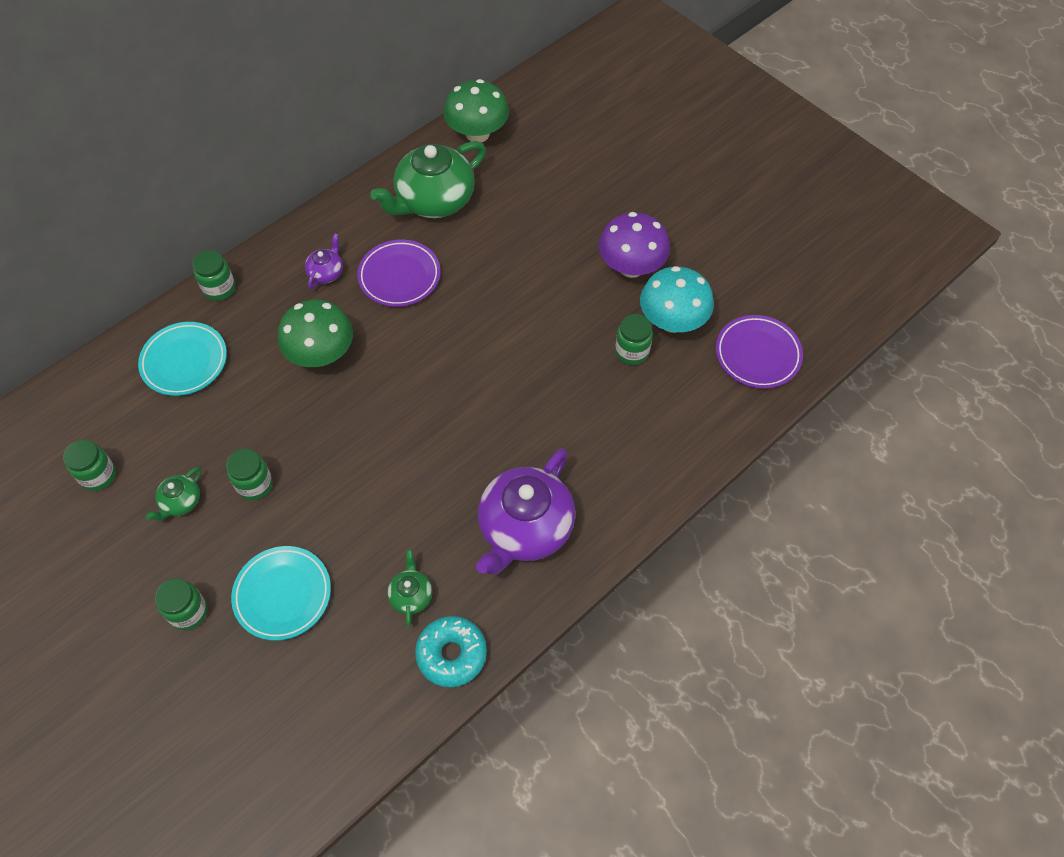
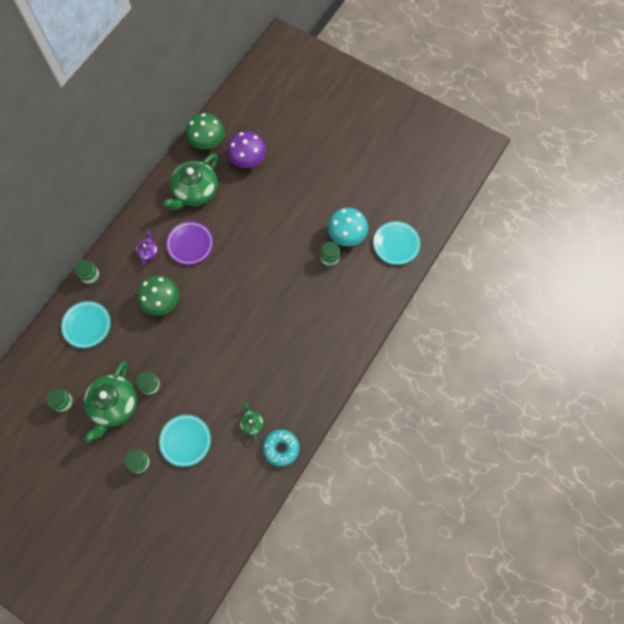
camera: 15 degrees left, 10 degrees up
(181, 502) = (114, 405): green teapot -> green teapot, size x2.21
(525, 528) = (299, 373): purple teapot -> none
(631, 267) = (316, 207): purple mushroom -> purple mushroom (248, 160)
(757, 354) = (396, 244): purple plate -> turquoise plate

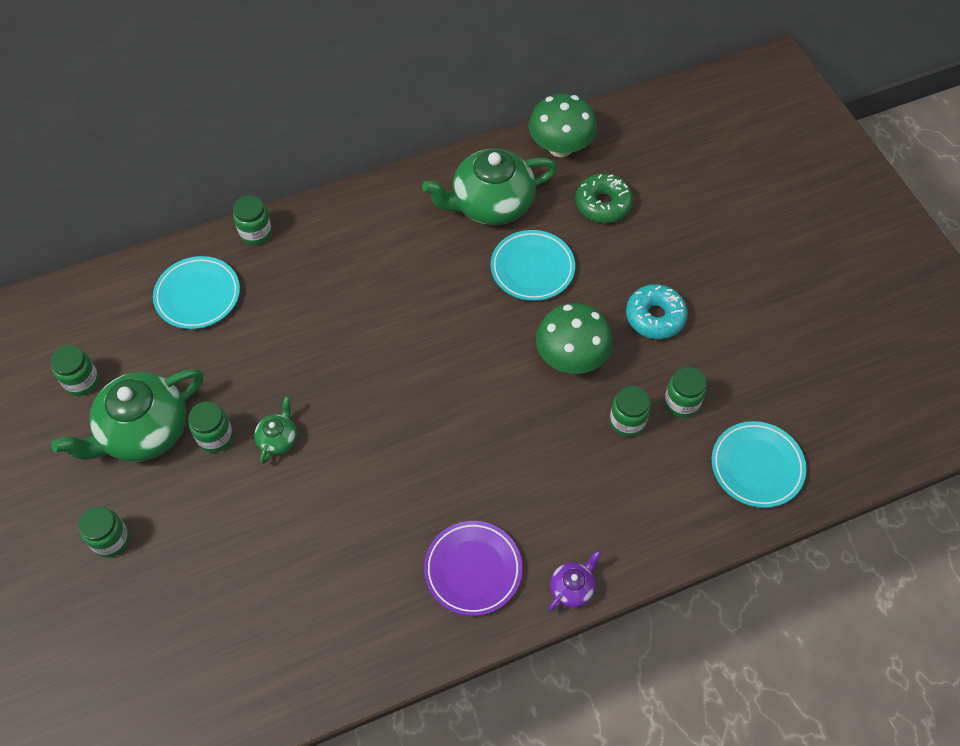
camera: 35 degrees right, 10 degrees down
(148, 252) = (360, 247): purple teapot -> purple teapot (572, 588)
(162, 302) = (324, 328): green mushroom -> green mushroom (571, 357)
(185, 441) = (200, 553): turquoise plate -> turquoise plate (532, 268)
(190, 244) = (428, 272): purple plate -> purple plate (473, 570)
(248, 160) = (603, 204): purple mushroom -> green donut
(251, 423) = (316, 596): green teapot -> green teapot (278, 439)
(281, 448) = (331, 669): turquoise donut -> turquoise donut (655, 317)
(347, 235) = (681, 403): turquoise mushroom -> green jar

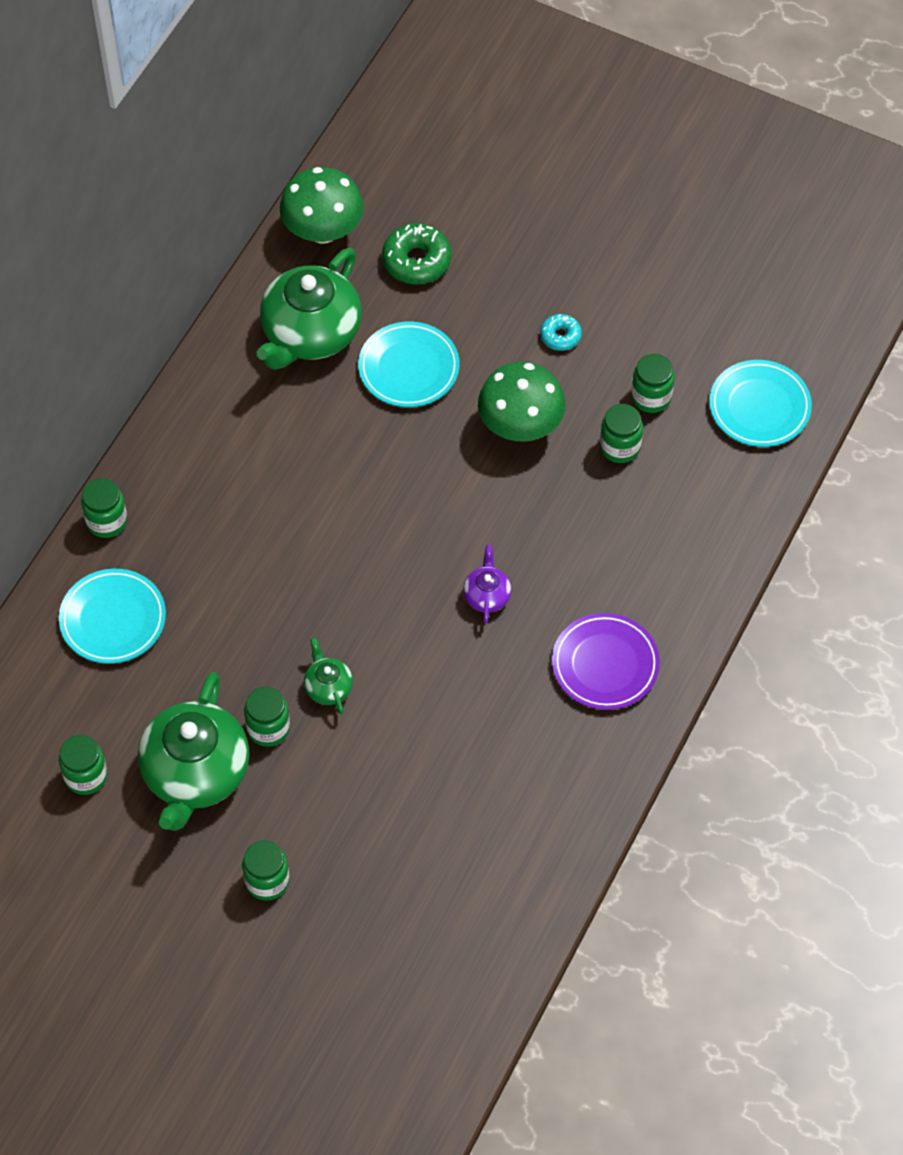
camera: 40 degrees left, 0 degrees up
(572, 588) = (699, 617): purple teapot -> purple teapot (487, 595)
(655, 317) = (560, 336): turquoise donut -> turquoise donut, size x0.59

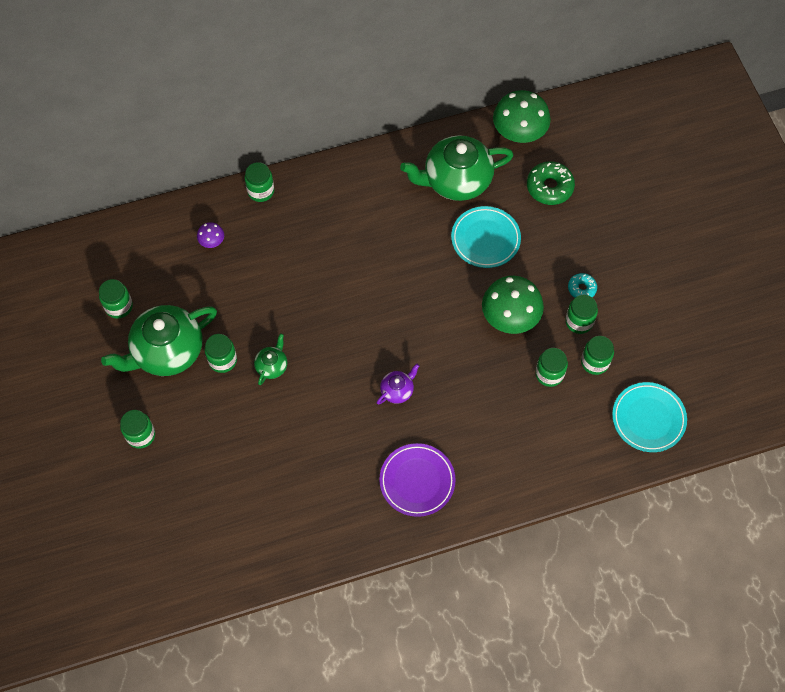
camera: 45 degrees right, 5 degrees up
(113, 619) = (212, 241): turquoise plate -> purple mushroom
(593, 371) = (579, 321): none -> green jar

